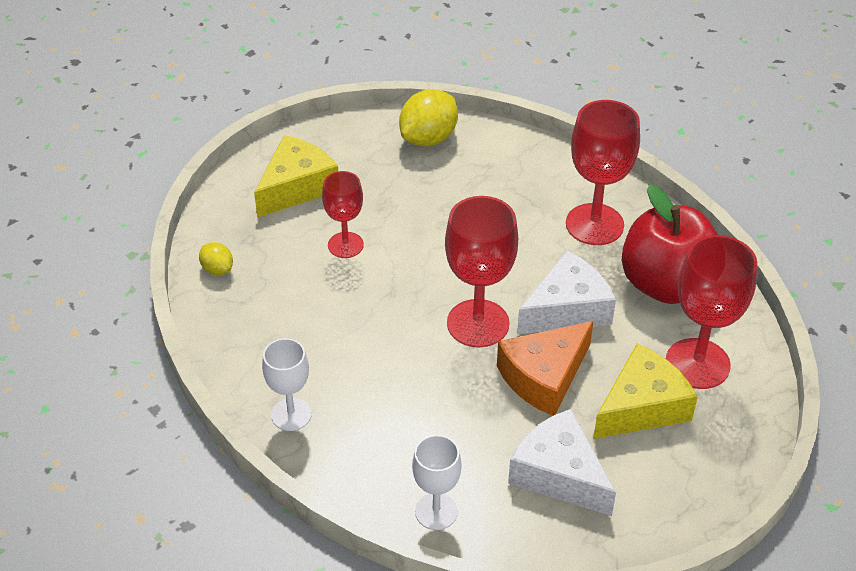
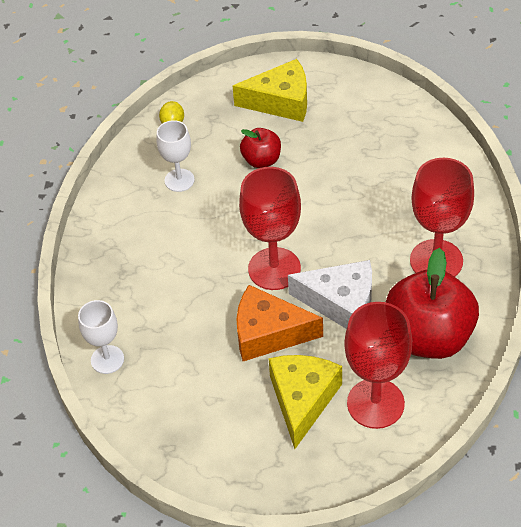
camera: 50 degrees right, 5 degrees up
(291, 414) = (105, 241): white goblet -> white goblet (179, 180)
(345, 245) = (261, 160): red goblet -> red apple
(429, 138) = (405, 123): yellow lemon -> none
(559, 474) = (199, 397): white cheese -> none
(642, 406) = (302, 400): yellow cheese -> yellow cheese turned 90 degrees counterclockwise

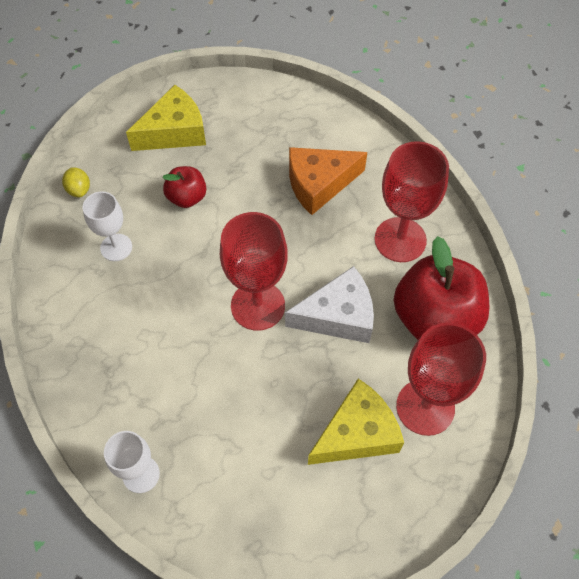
camera: 30 degrees left, 10 degrees up
(268, 333) = (288, 376): orange cheese -> orange cheese (319, 184)
(302, 400) = (357, 433): yellow cheese -> yellow cheese turned 75 degrees clockwise

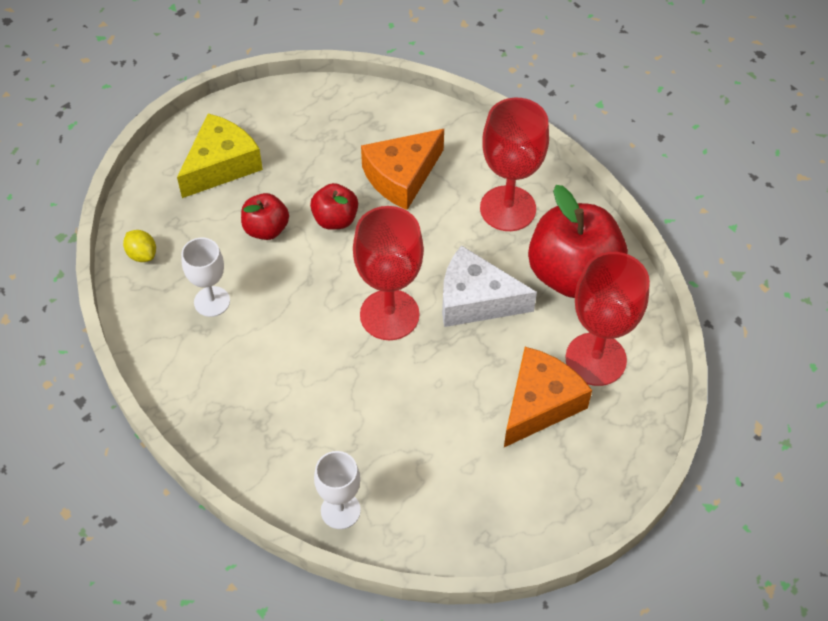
camera: 20 degrees left, 5 degrees down
(247, 206) = (335, 219): none -> red apple
(338, 316) = (475, 300): white cheese -> white cheese turned 135 degrees counterclockwise
(357, 433) = (539, 403): yellow cheese -> orange cheese

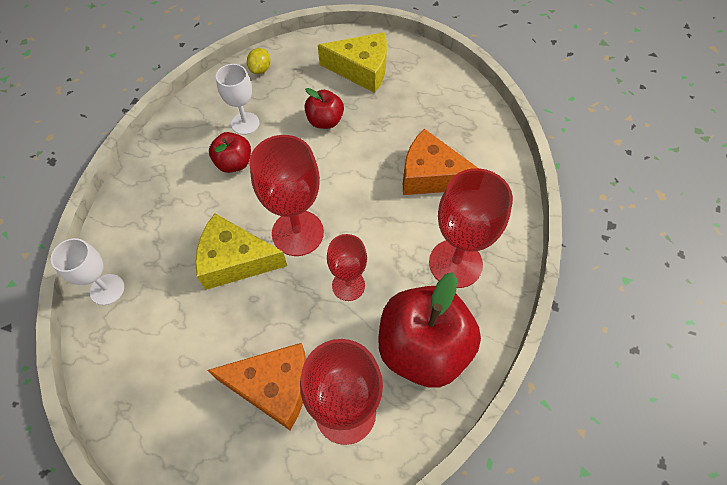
camera: 60 degrees right, 5 degrees up
(335, 219) = (361, 155): red apple -> red apple (234, 163)
(384, 381) = (235, 260): none -> yellow cheese
(475, 300) = (348, 285): white cheese -> red goblet

